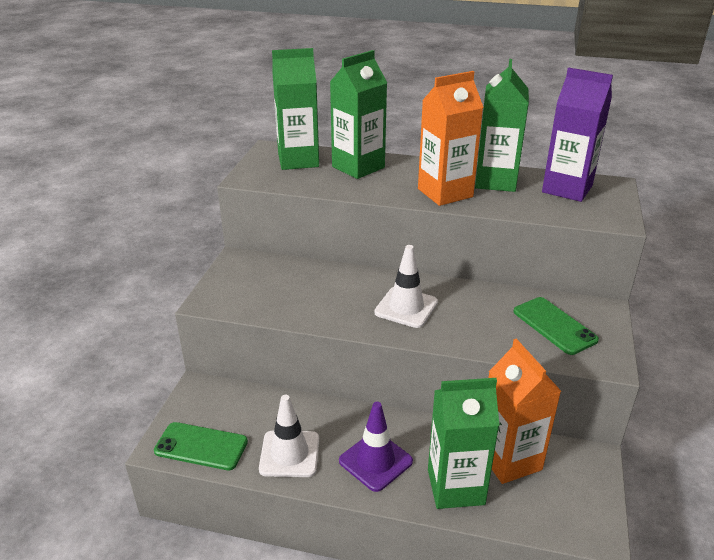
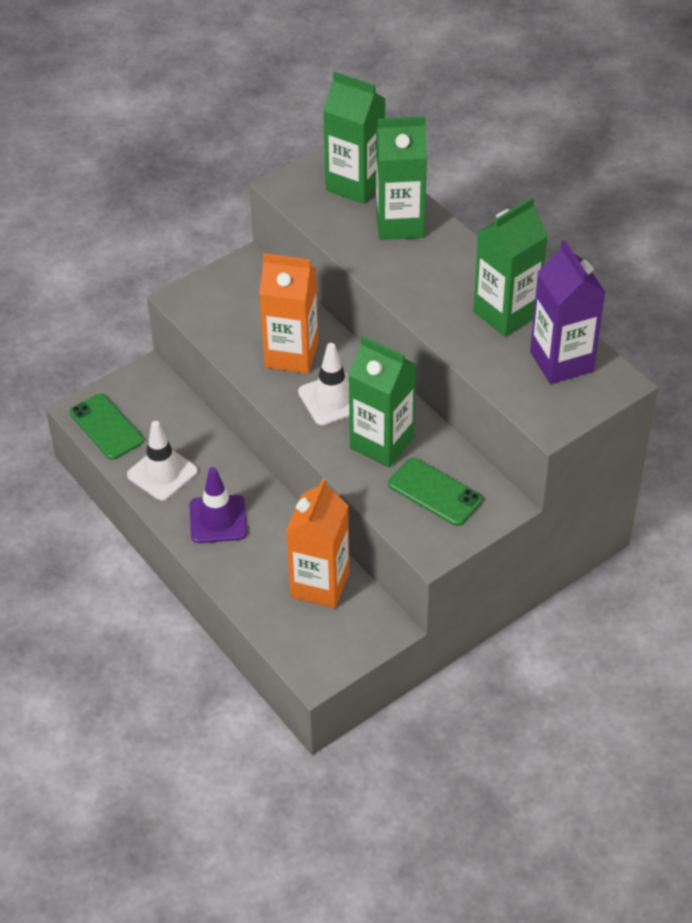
camera: 40 degrees right, 15 degrees up
(445, 193) = (437, 302): orange carton -> orange carton (291, 355)
(455, 487) = (254, 576): green carton -> green carton (382, 443)
(554, 326) = (434, 492): green phone -> green phone turned 60 degrees counterclockwise

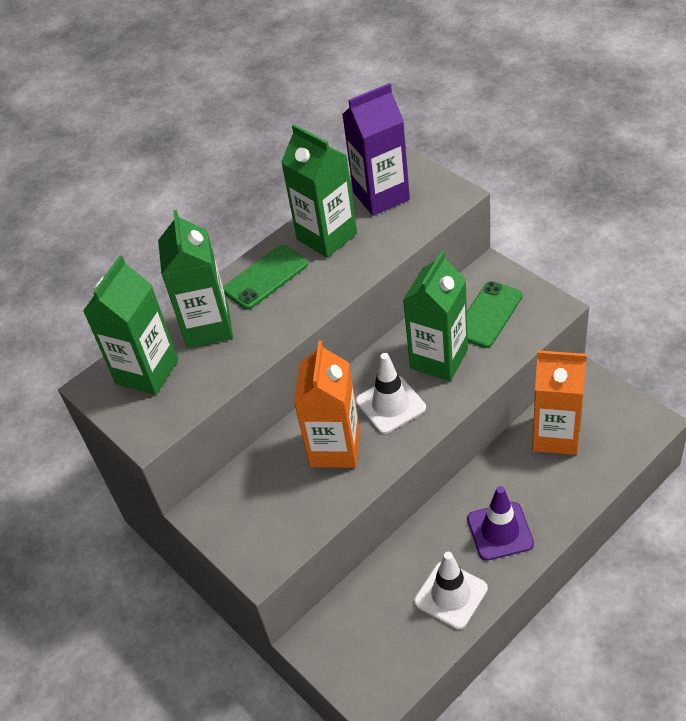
camera: 90 degrees left, 0 degrees up
(106, 427) = (394, 667): green phone -> green phone (265, 277)

